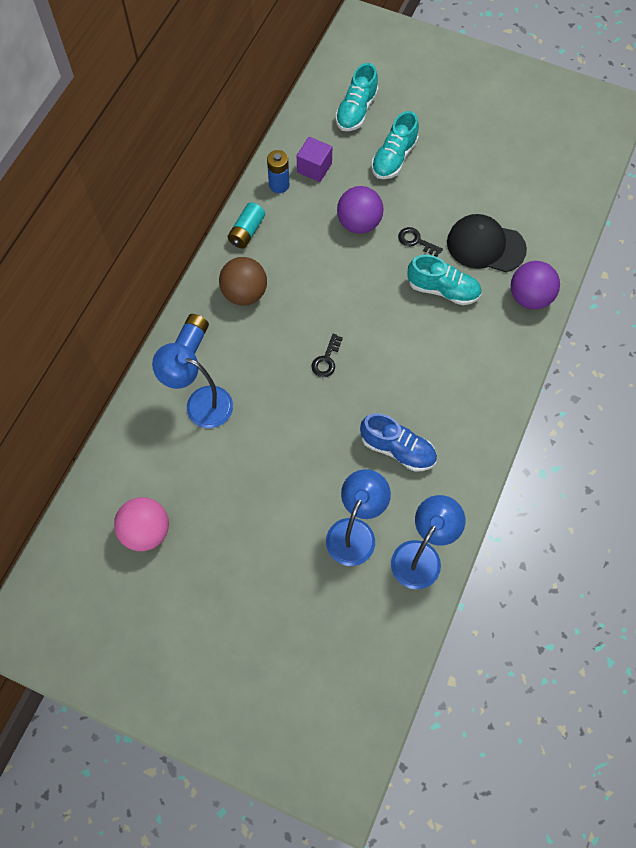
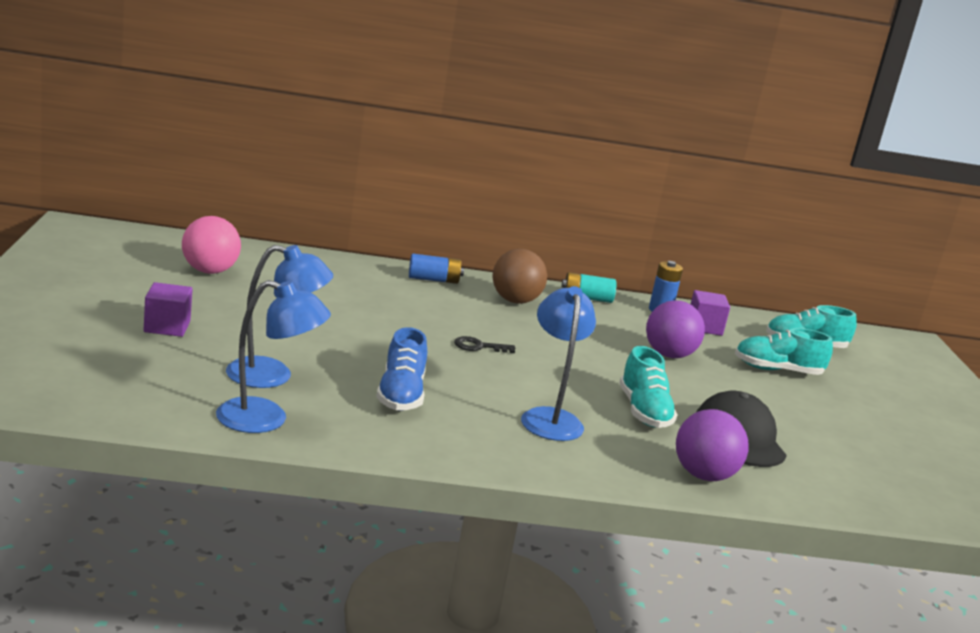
camera: 60 degrees right, 45 degrees down
(200, 403) = (369, 287): blue lamp -> blue lamp (550, 418)
(258, 592) = (167, 327): none -> purple cube
(416, 241) = (688, 390): black key -> none

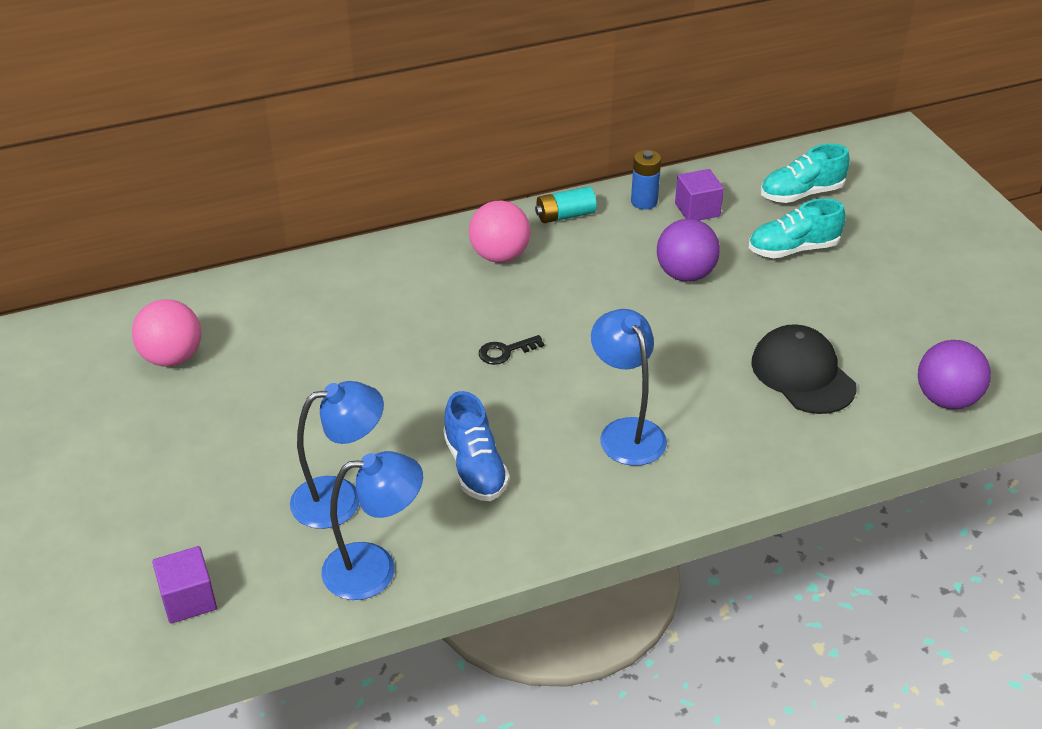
camera: 15 degrees left, 20 degrees up
(167, 327) = (191, 473): purple cube -> purple cube (188, 599)
(433, 280) = (402, 258): blue battery -> none
(515, 301) = (499, 256): brown ball -> pink ball
(643, 411) = (703, 378): turquoise shoe -> none
(703, 475) = (797, 448): purple ball -> purple ball (946, 399)

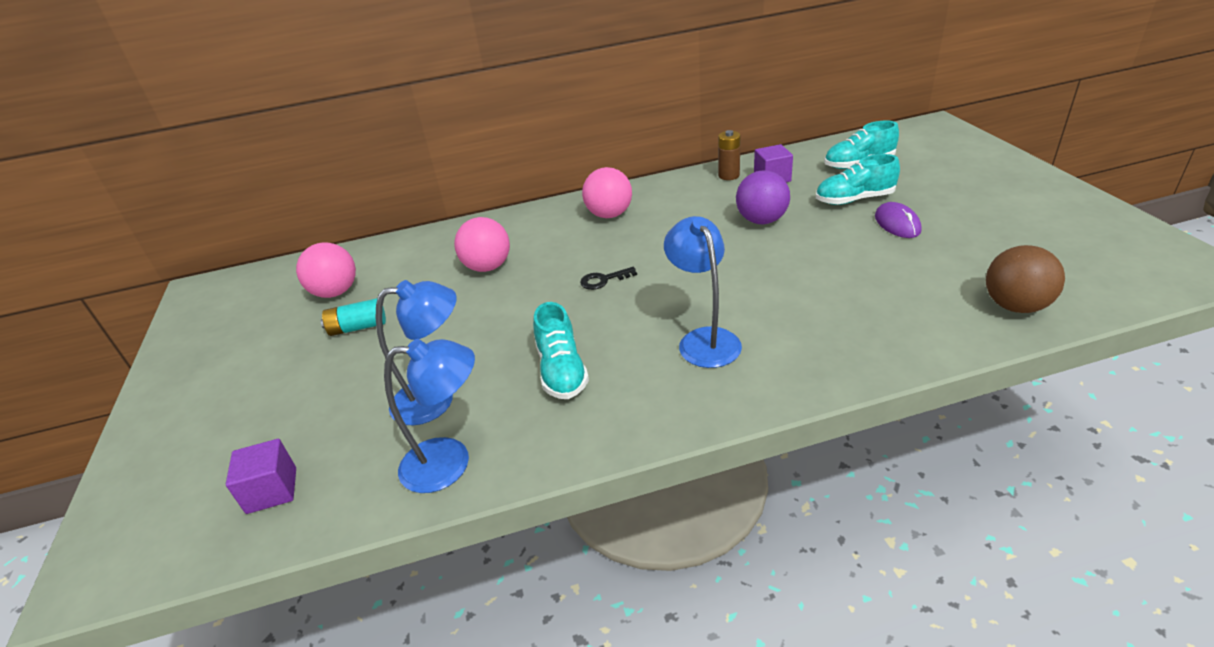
camera: 10 degrees right, 5 degrees down
(359, 328) = (487, 267): none -> pink ball
(475, 467) = (562, 371): blue shoe -> turquoise shoe
(565, 215) = (665, 187): turquoise battery -> turquoise battery (358, 327)
(644, 202) = (728, 175): blue battery -> brown battery
(802, 374) = (870, 289): black cap -> none
(838, 287) = (897, 223): none -> purple mouse
(946, 399) = (1015, 306): purple ball -> brown ball

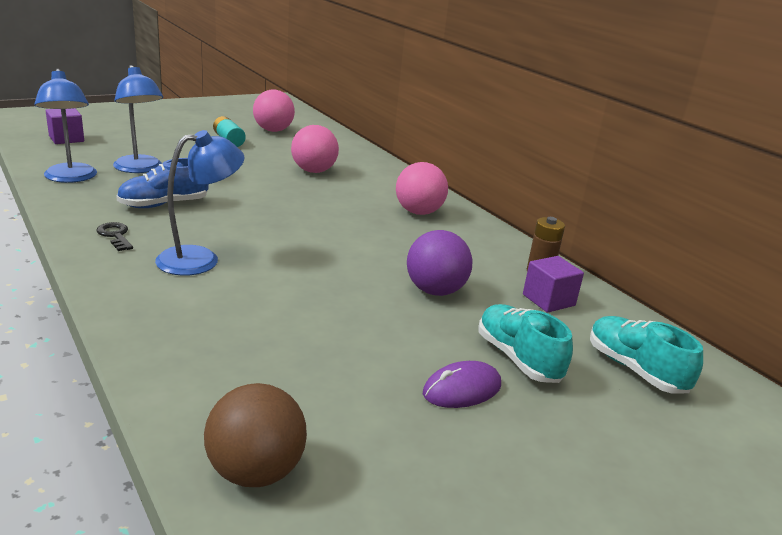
camera: 65 degrees right, 10 degrees down
(562, 371) = (164, 204): turquoise shoe -> blue shoe
(603, 280) = (297, 214): black key -> black key (115, 235)

